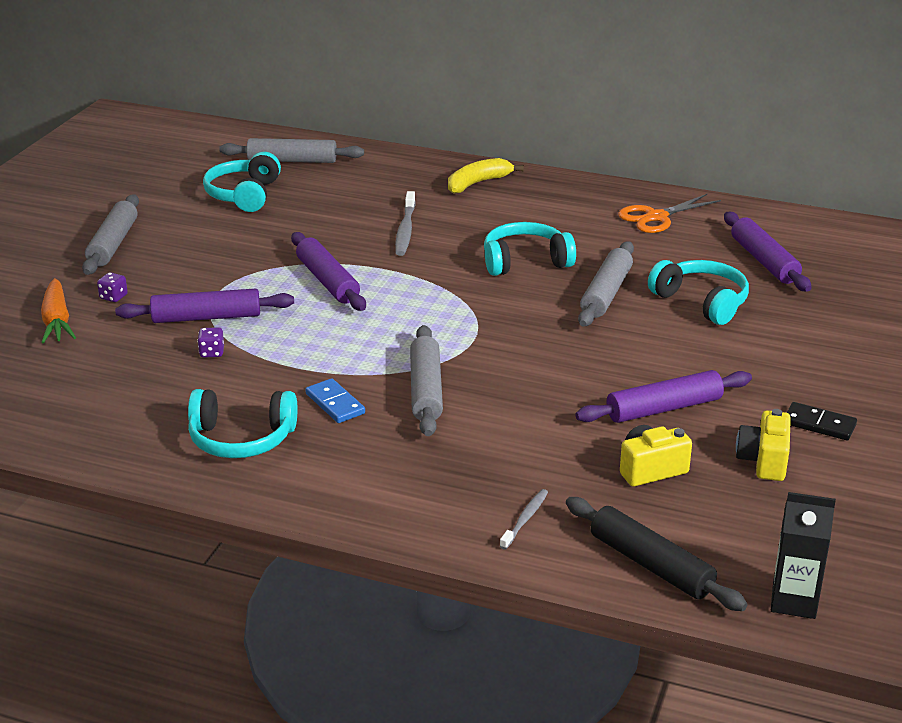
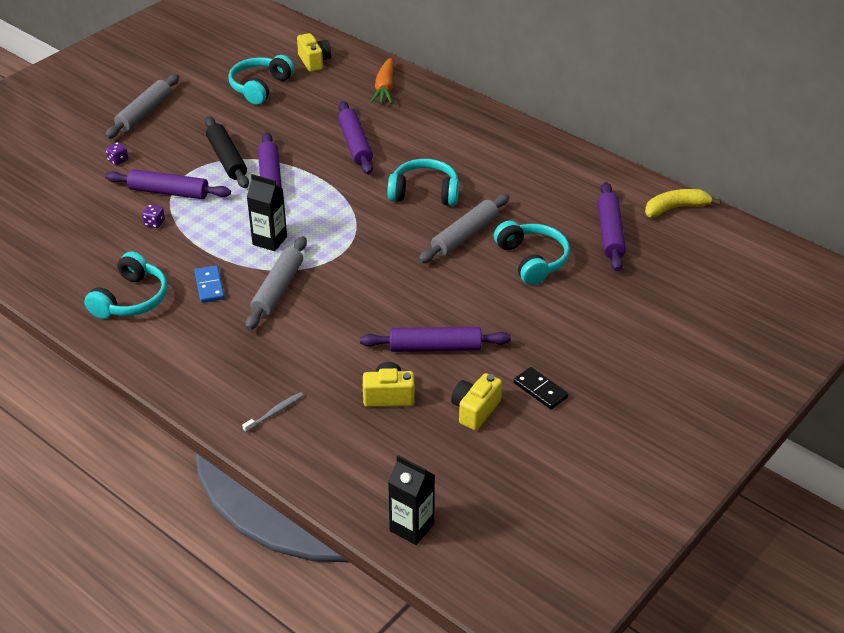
camera: 20 degrees right, 10 degrees up
(57, 321) = (70, 173): orange carrot -> orange carrot (384, 88)
(241, 439) = (131, 299): turquoise headphones -> turquoise headphones turned 90 degrees counterclockwise
(292, 161) = (314, 61): grey rolling pin -> yellow camera
(375, 342) = (269, 240): none -> black carton
(405, 230) = (355, 144): grey toothbrush -> purple rolling pin
(478, 183) = (438, 111): yellow banana -> yellow banana (675, 208)
(651, 565) = (334, 471): black rolling pin -> black rolling pin (227, 159)
(656, 217) = (555, 173): orange scissors -> none

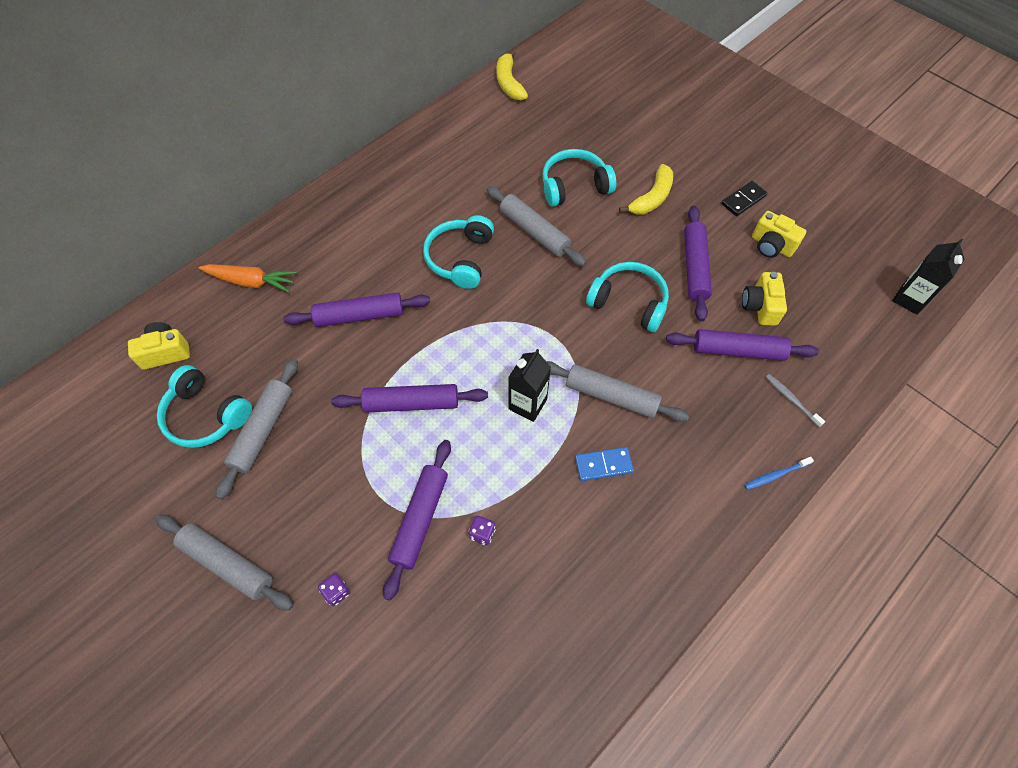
camera: 85 degrees left, 20 degrees up
(131, 299) = (625, 551): turquoise headphones -> turquoise headphones (629, 302)
(193, 395) = (775, 475): none -> blue toothbrush
(227, 159) = (361, 452): black rolling pin -> none
(247, 113) = (263, 430): none -> grey rolling pin
(527, 316) = (652, 198): none -> yellow banana
(610, 233) = (539, 129): purple rolling pin -> purple rolling pin (738, 350)

